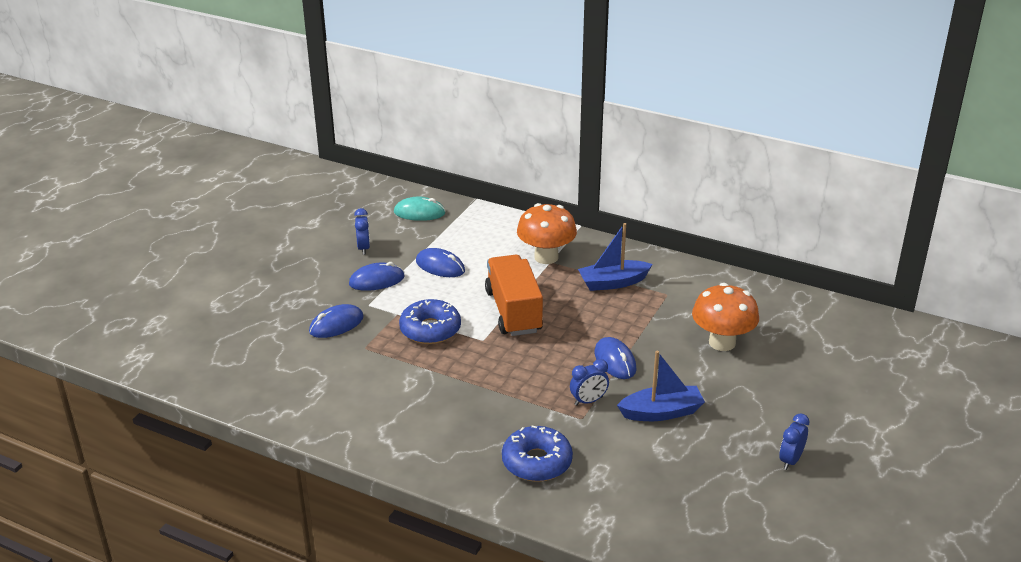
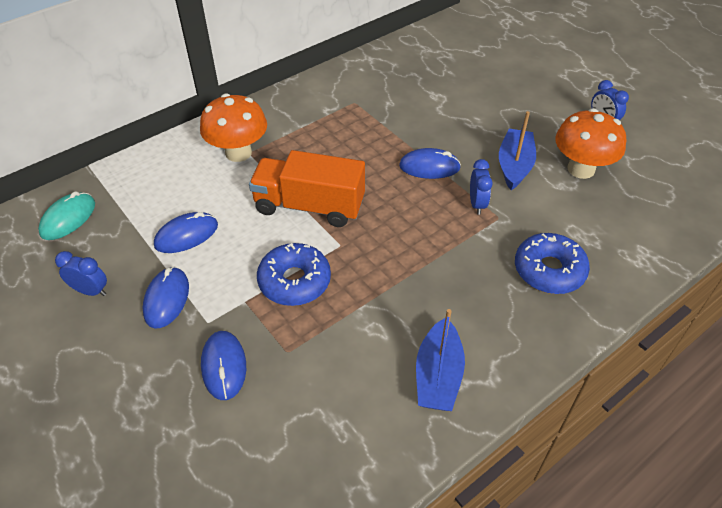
camera: 65 degrees left, 15 degrees up
(613, 283) = (314, 126): blue boat -> blue boat (438, 375)
(722, 342) = (441, 99): orange mushroom -> orange mushroom (581, 169)

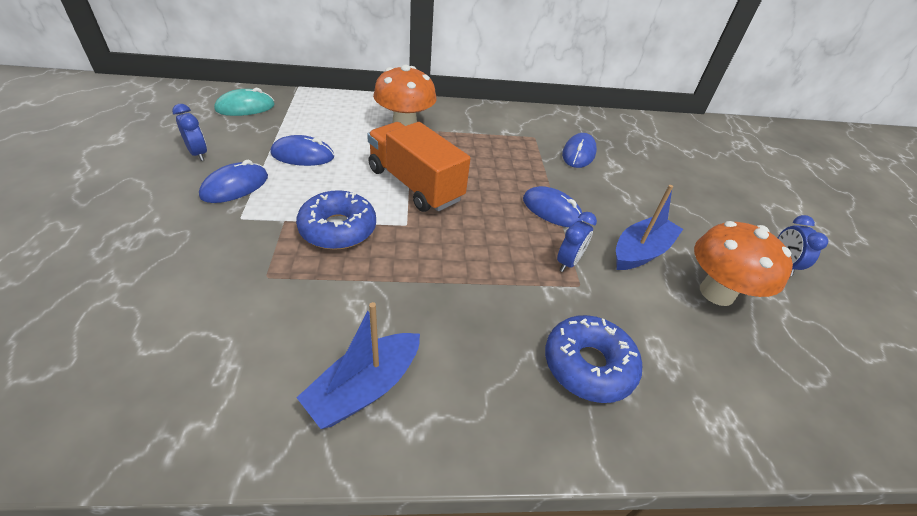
camera: 30 degrees right, 5 degrees down
(224, 366) = (208, 255): blue mouse -> blue mouse (578, 154)

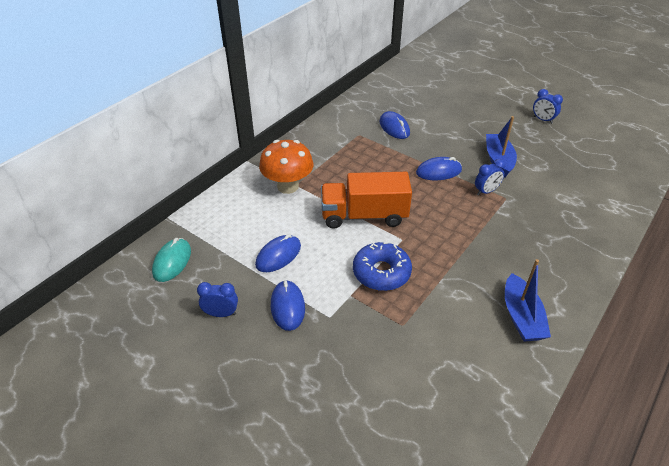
camera: 45 degrees left, 0 degrees up
(568, 262) = (486, 191): blue clock -> blue clock turned 75 degrees clockwise
(588, 365) = (559, 227): blue donut -> none
(716, 292) = (545, 154): orange mushroom -> none

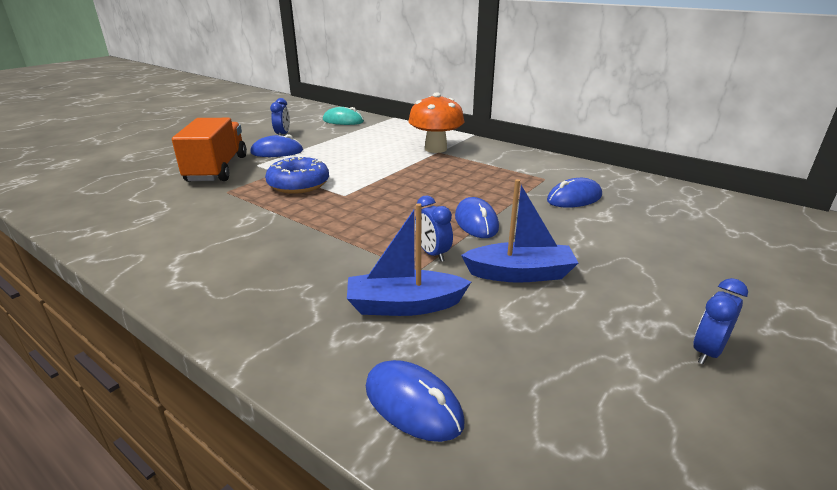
camera: 90 degrees right, 15 degrees down
(278, 255) = (338, 148): blue mouse -> blue mouse (413, 404)
(364, 216) = (387, 178): orange truck -> orange truck (217, 169)
(521, 317) = (187, 253): blue boat -> blue boat (404, 305)

